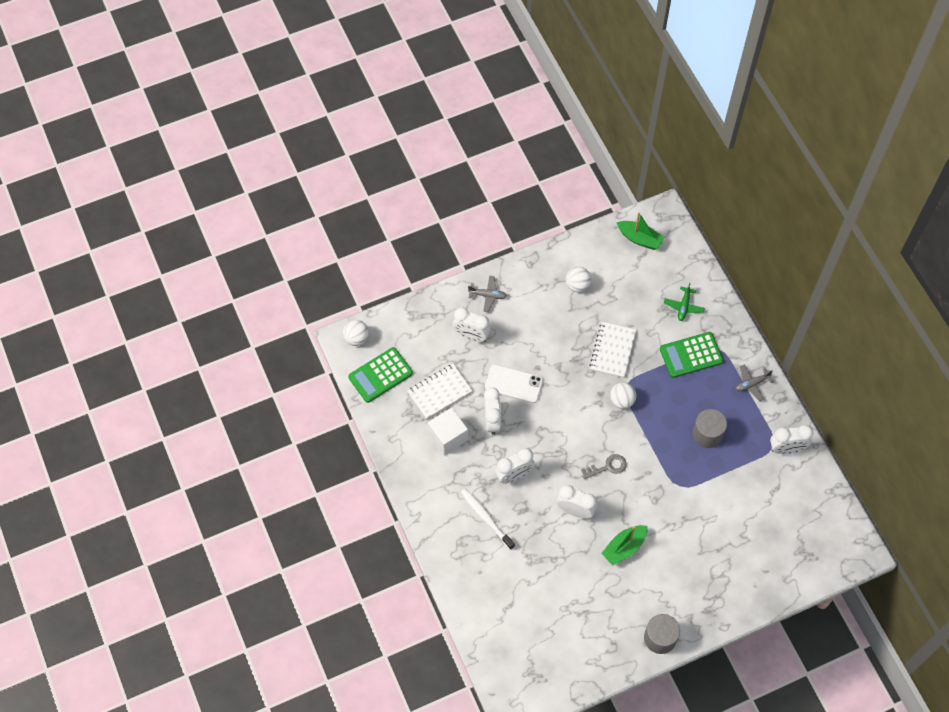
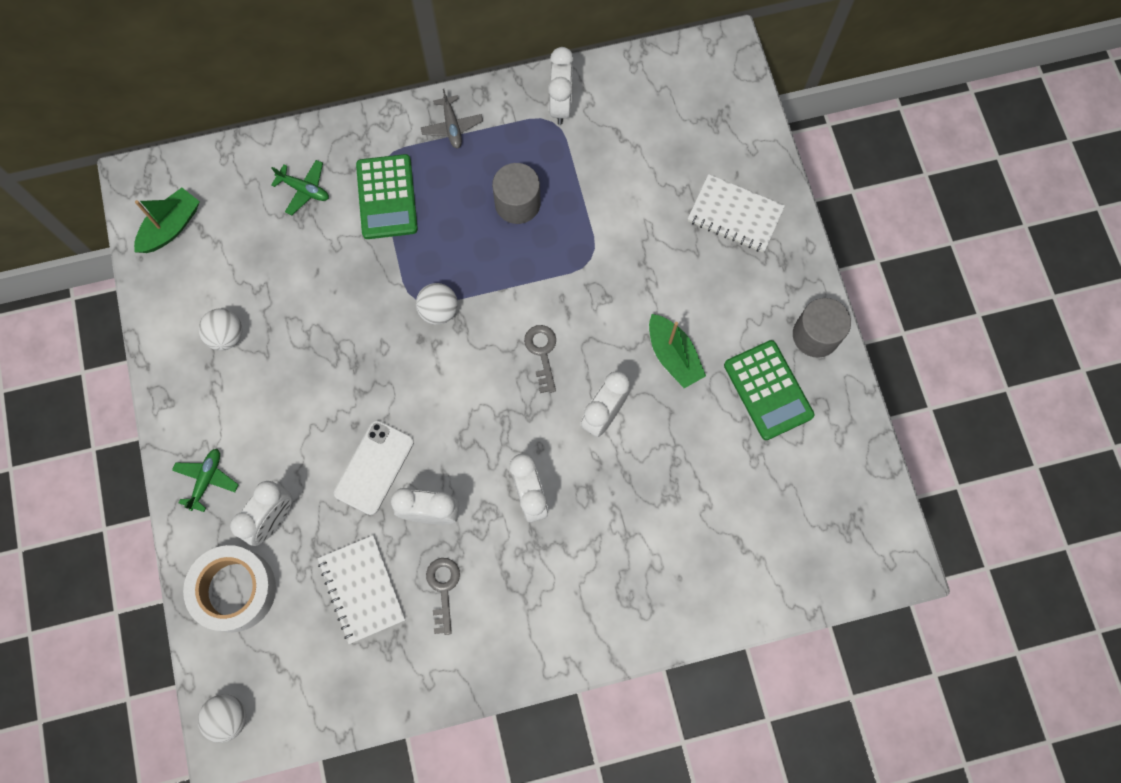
camera: 80 degrees left, 10 degrees up
(380, 375) = (308, 685): green calculator -> green calculator (768, 390)
(427, 325) = (234, 590): none -> white tape
(448, 436) = (443, 589): white cube -> grey key
(486, 518) = (593, 552): white toothbrush -> none
(488, 295) = (207, 480): grey plane -> green plane
(612, 350) = (352, 306): white notebook -> white notebook (735, 215)

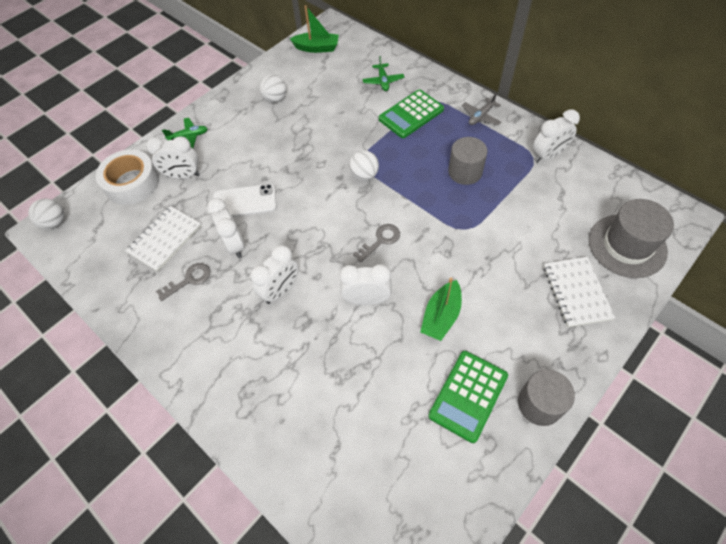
camera: 60 degrees right, 15 degrees down
(720, 128) = (627, 245): none -> grey hat

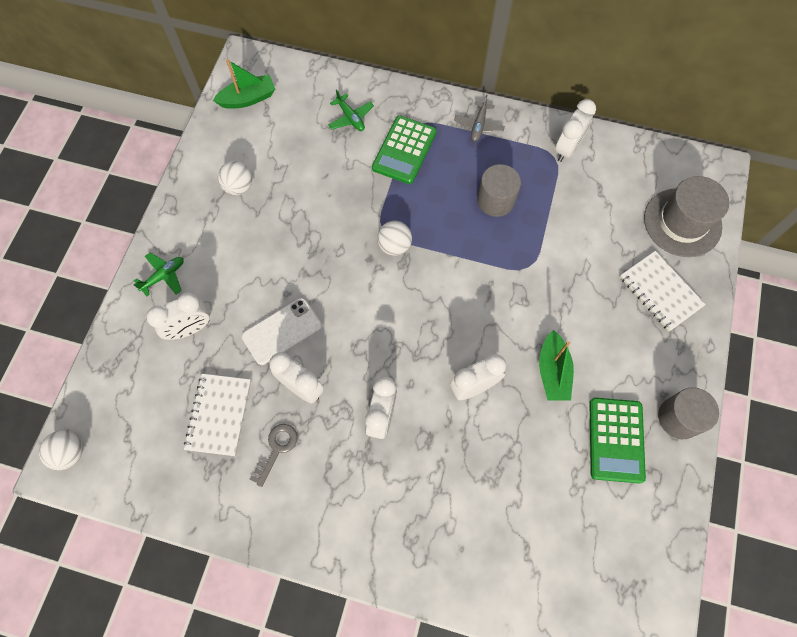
camera: 30 degrees left, 10 degrees up
(132, 183) = (132, 363): white tape -> none
(380, 241) = (452, 316): grey key -> none

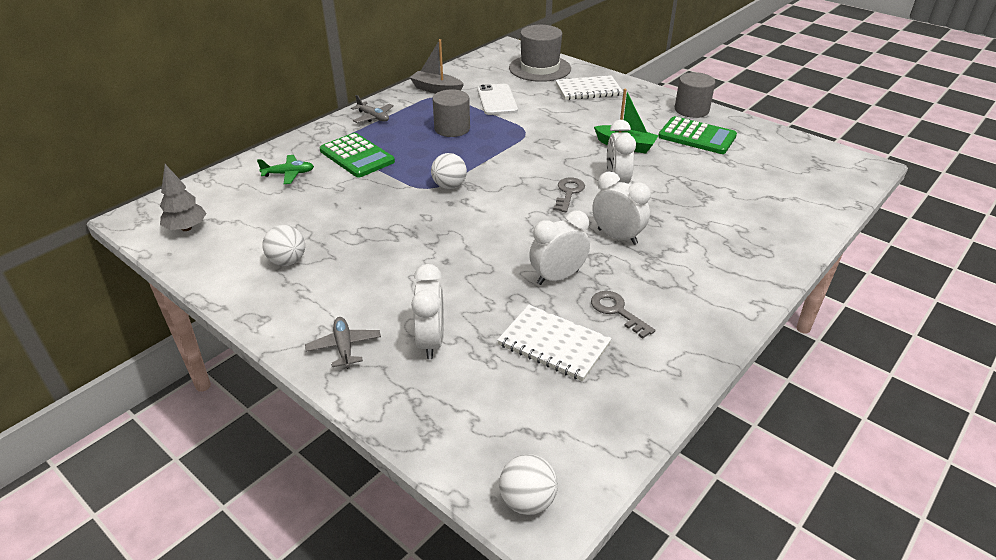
camera: 65 degrees left, 30 degrees down
(164, 276) = (344, 347): green plane -> grey plane
(248, 99) = (186, 228): green boat -> grey tree
(282, 331) = (486, 274): white phone -> white phone (497, 100)
(434, 349) = (568, 193): none -> grey key
(567, 149) = (436, 89): white clock -> grey boat

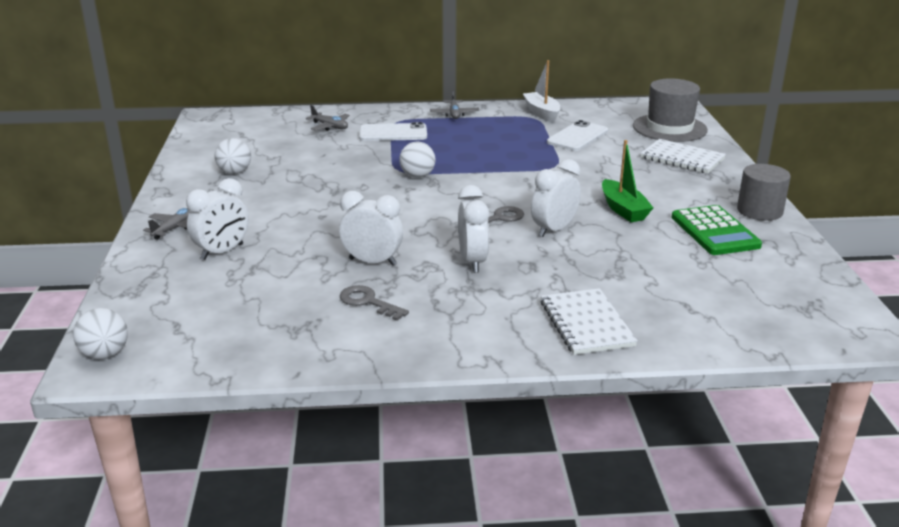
camera: 45 degrees right, 10 degrees down
(186, 228) = (219, 132): grey tree -> none
(288, 174) = (330, 126): green plane -> grey plane
(357, 156) = (393, 133): green calculator -> white phone
(436, 89) = (542, 113): grey boat -> white boat
(452, 128) = (497, 142): grey cylinder -> none
(554, 344) = (286, 294): white notebook -> white notebook (586, 324)
(617, 311) = (368, 302): grey key -> grey key turned 60 degrees counterclockwise

